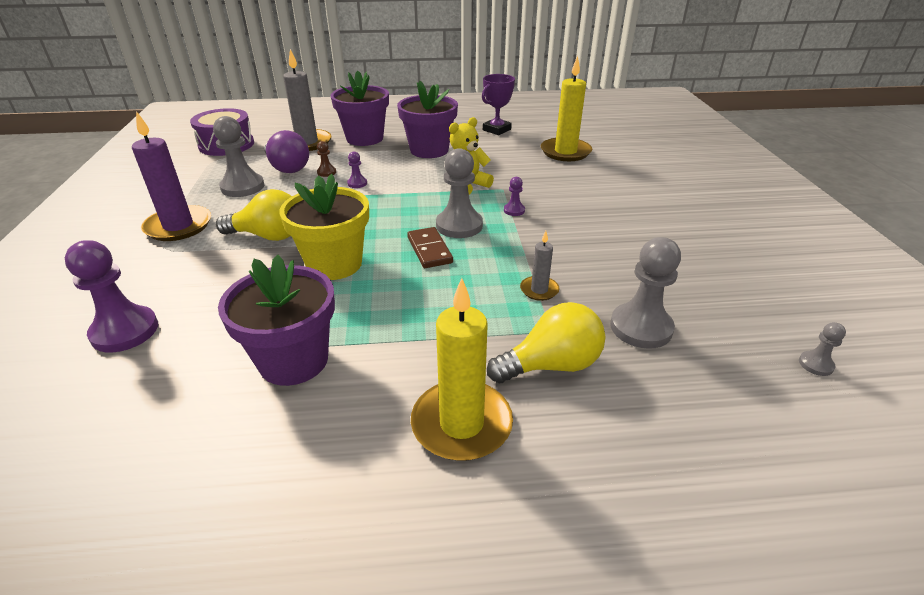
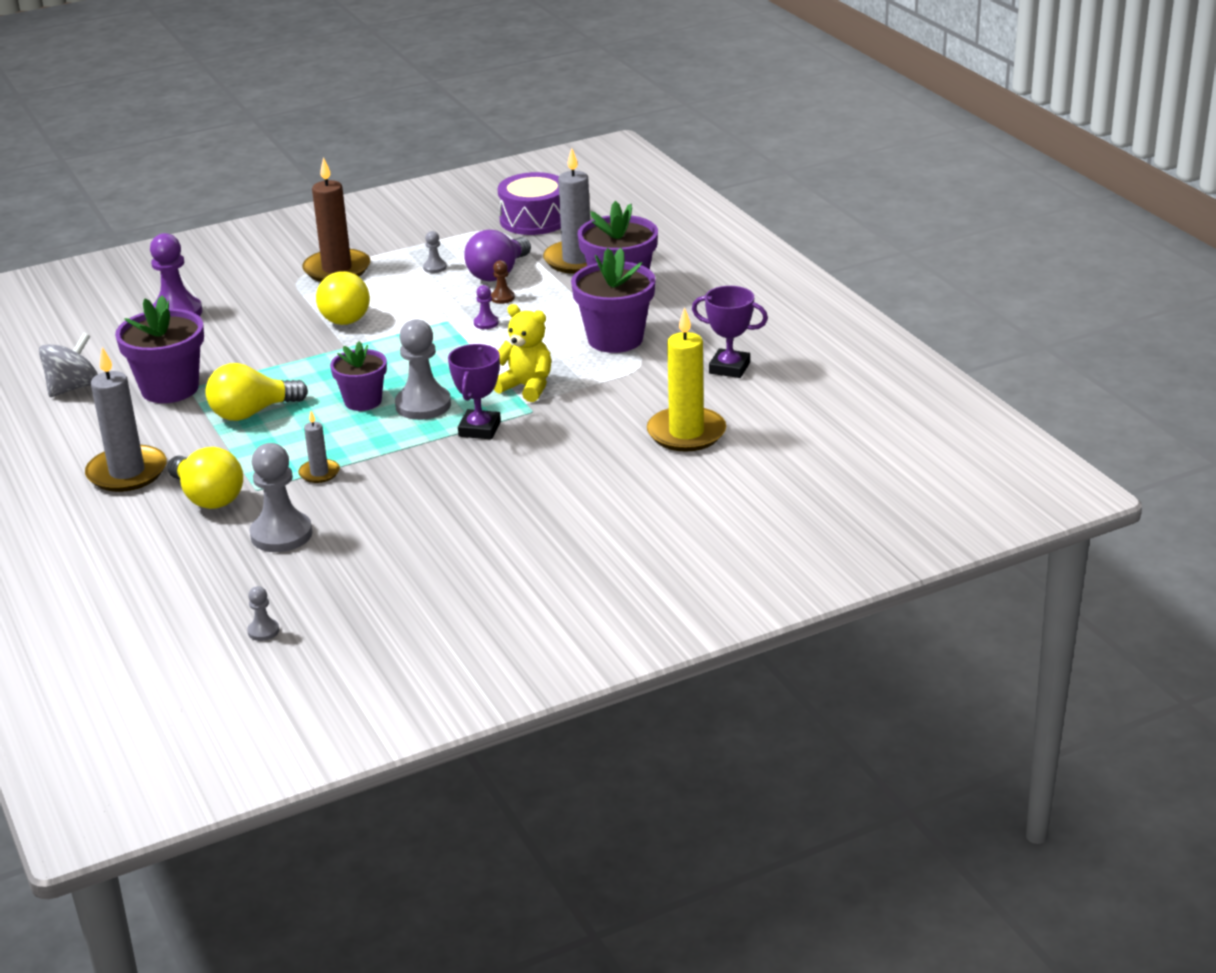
camera: 70 degrees right, 5 degrees down
(178, 226) = (337, 269): purple candle -> brown candle
(201, 449) = (73, 387): none -> grey spinning top
(242, 187) = (435, 267): grey pawn -> grey pawn, size x0.47
(334, 264) = (311, 362): yellow flower pot -> none
(398, 311) = (252, 413): none -> yellow light bulb
(429, 250) = (363, 401): brown domino -> purple flower pot
(461, 424) = (127, 472): yellow candle -> grey candle
(514, 210) = (479, 429): purple pawn -> purple trophy

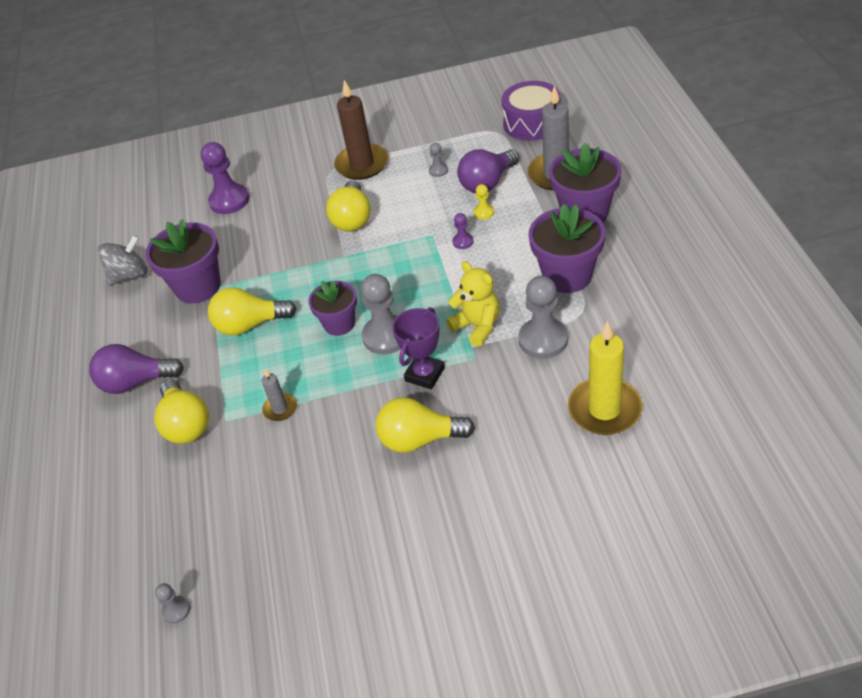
camera: 20 degrees right, 15 degrees up
(127, 472) = (136, 382): grey candle -> purple light bulb
(281, 534) = (228, 483): grey pawn -> grey pawn (543, 340)
(492, 477) = (419, 439): none -> yellow light bulb
(502, 298) = (484, 213): brown pawn -> yellow pawn
(729, 368) = (661, 327): purple trophy -> none

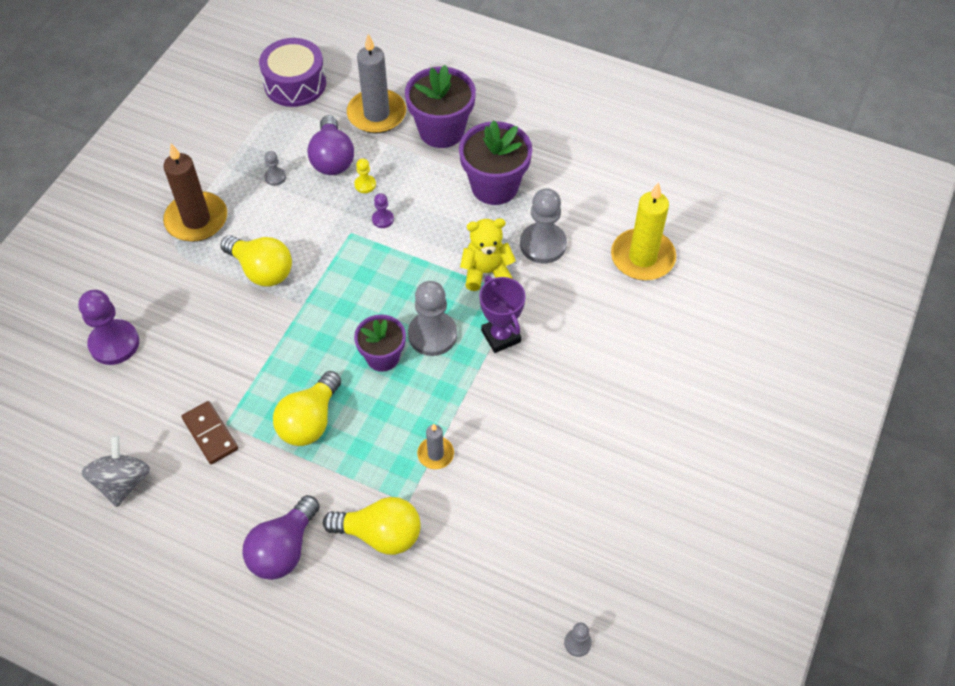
camera: 60 degrees left, 10 degrees up
(198, 287) = (210, 434): purple flower pot -> brown domino
(419, 439) = (562, 380): yellow light bulb -> none

